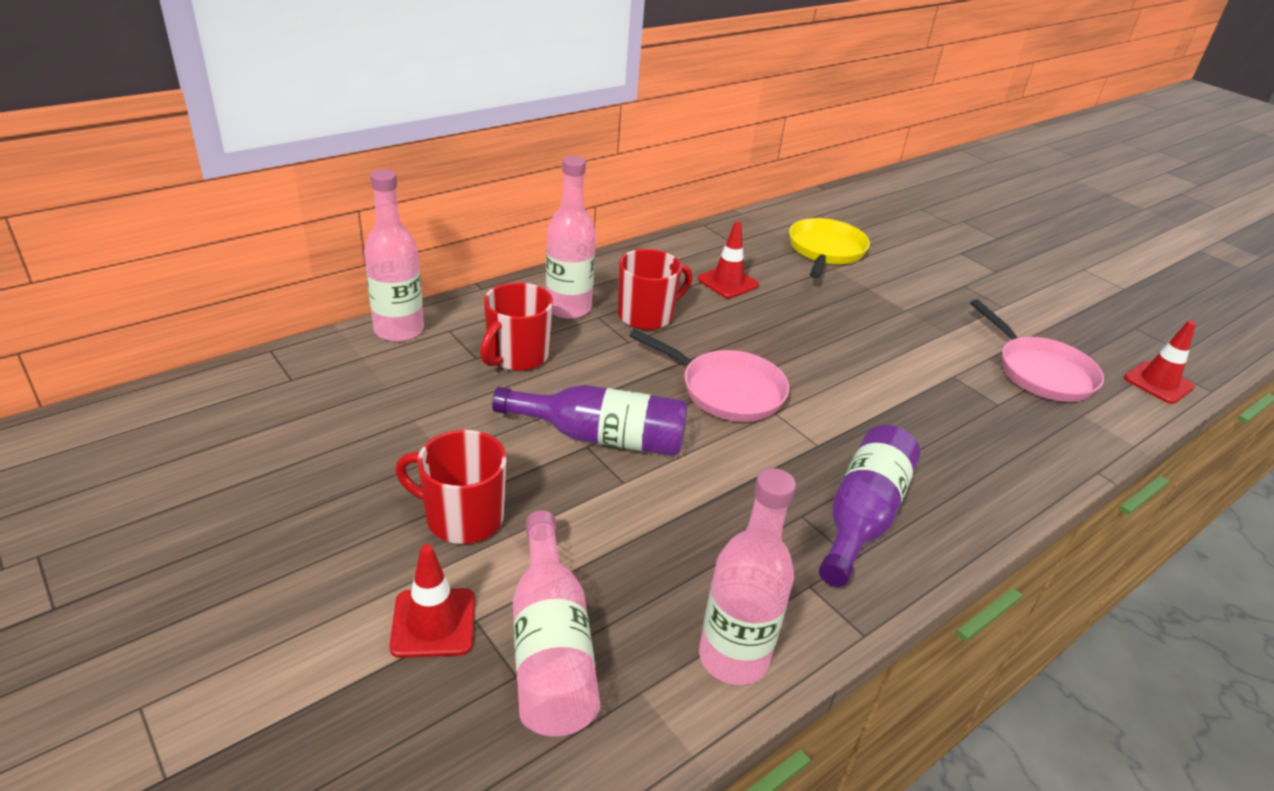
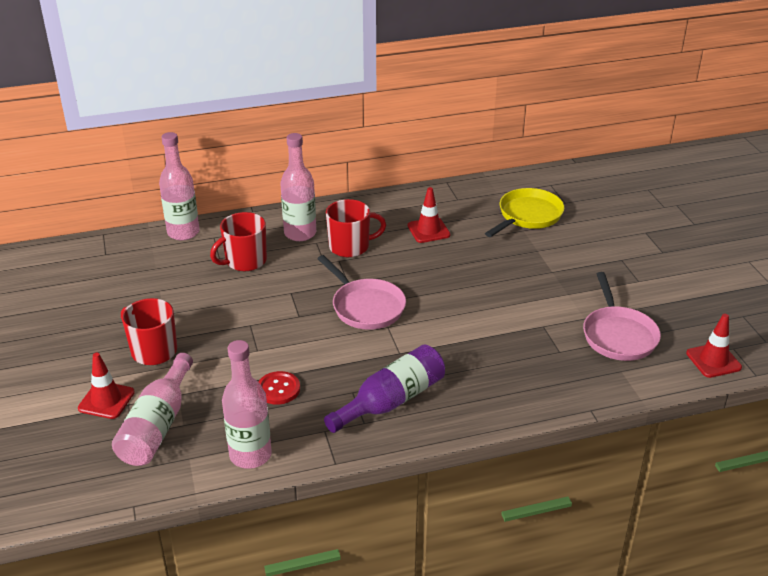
camera: 25 degrees right, 0 degrees up
(601, 437) = (262, 321): purple bottle -> none
(697, 536) = (278, 389): none -> red button

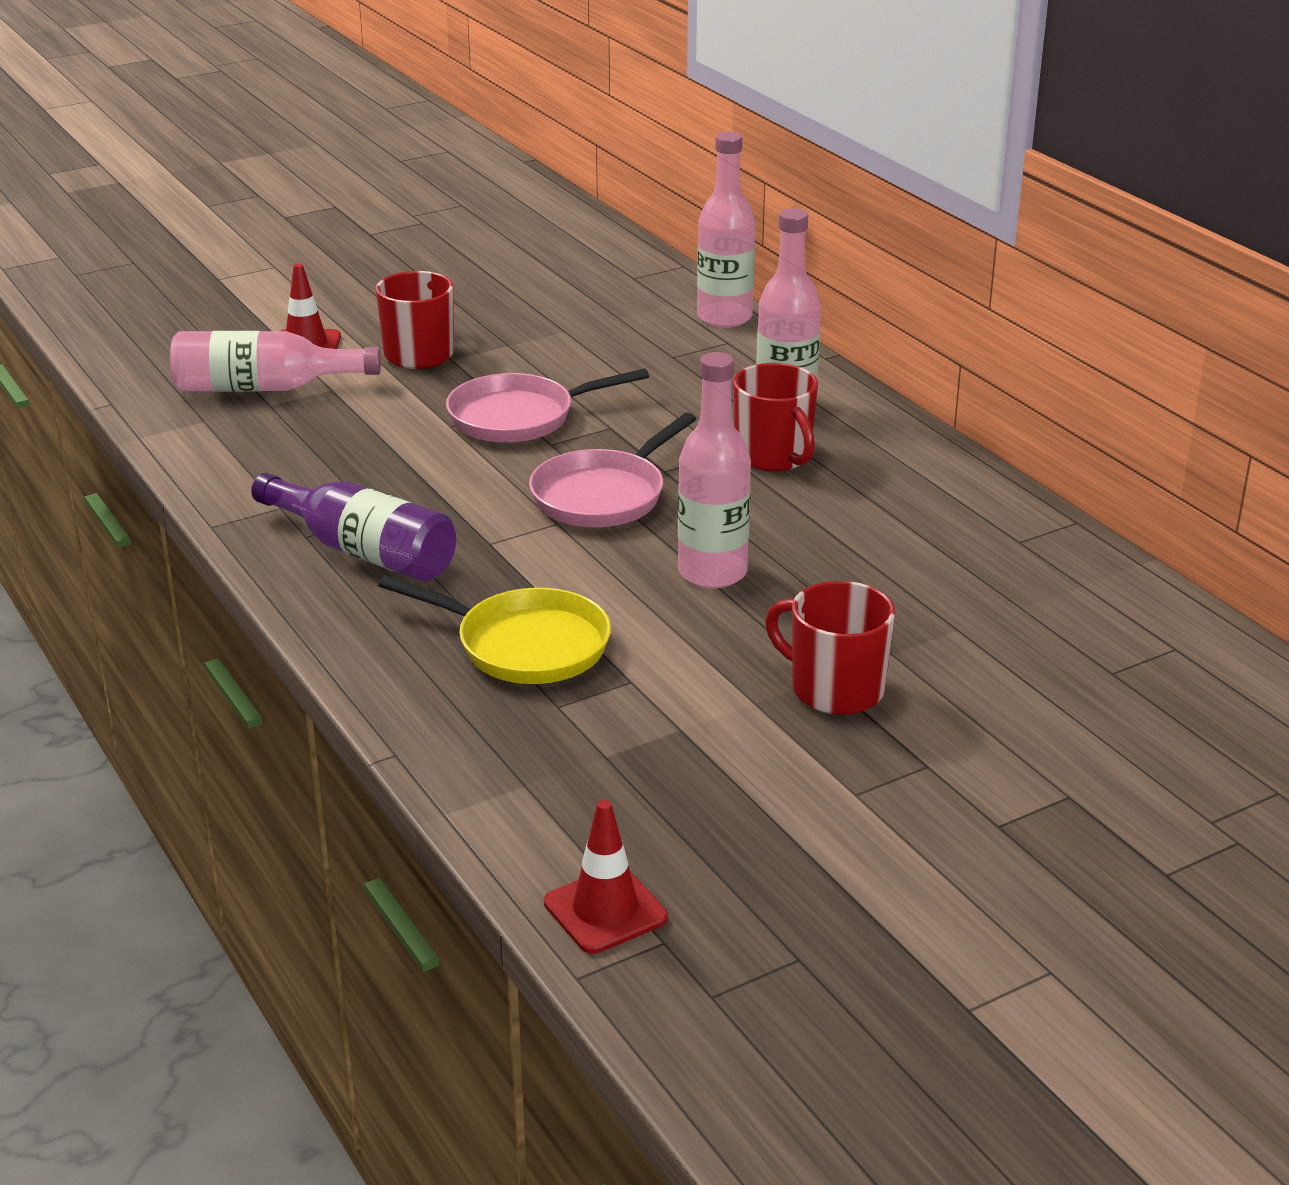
camera: 75 degrees right, 5 degrees down
(245, 261) = (675, 377): red mug -> red mug (834, 689)
(250, 455) = (217, 461): pink bottle -> pink bottle (712, 573)
(278, 389) = (364, 457): red button -> none
(428, 230) = (880, 524): red traffic cone -> none
(527, 216) = (1017, 629): yellow pan -> yellow pan (524, 645)
(618, 335) = (641, 774): pink pan -> pink pan (519, 417)

